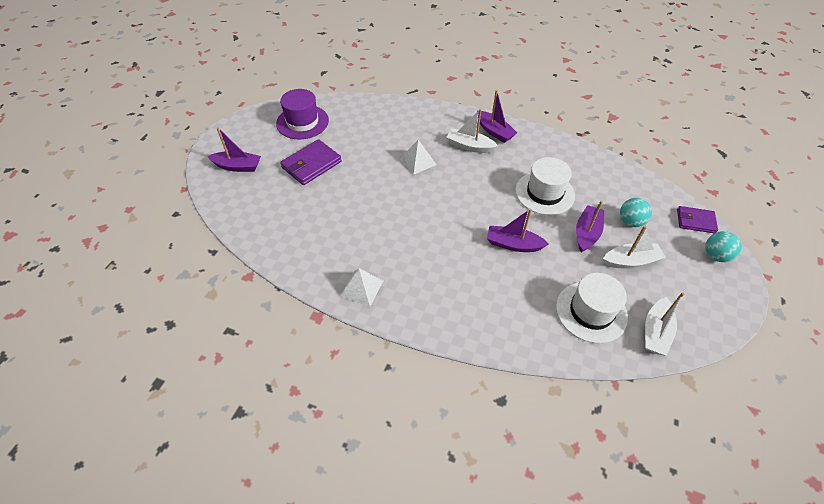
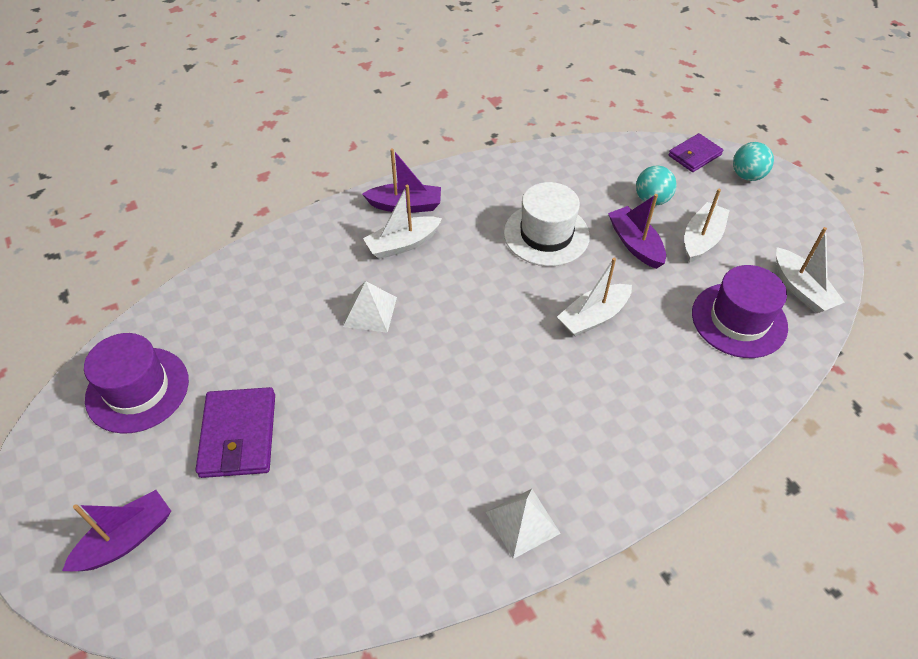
camera: 50 degrees left, 0 degrees up
(513, 244) = (593, 317): purple boat -> white boat
(591, 312) = (739, 320): white hat -> purple hat

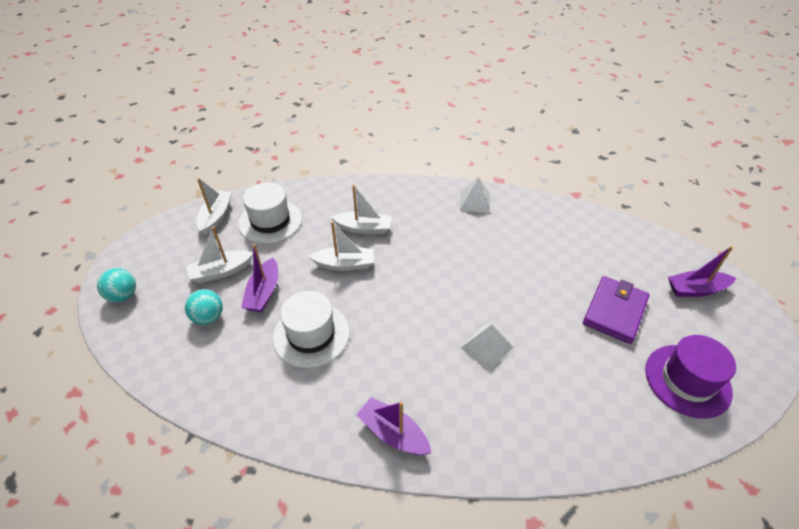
camera: 145 degrees left, 5 degrees down
(403, 244) = (424, 392): white boat -> white boat (363, 228)
(694, 155) = (125, 335): purple wallet -> none
(739, 320) = (270, 221): purple hat -> white hat

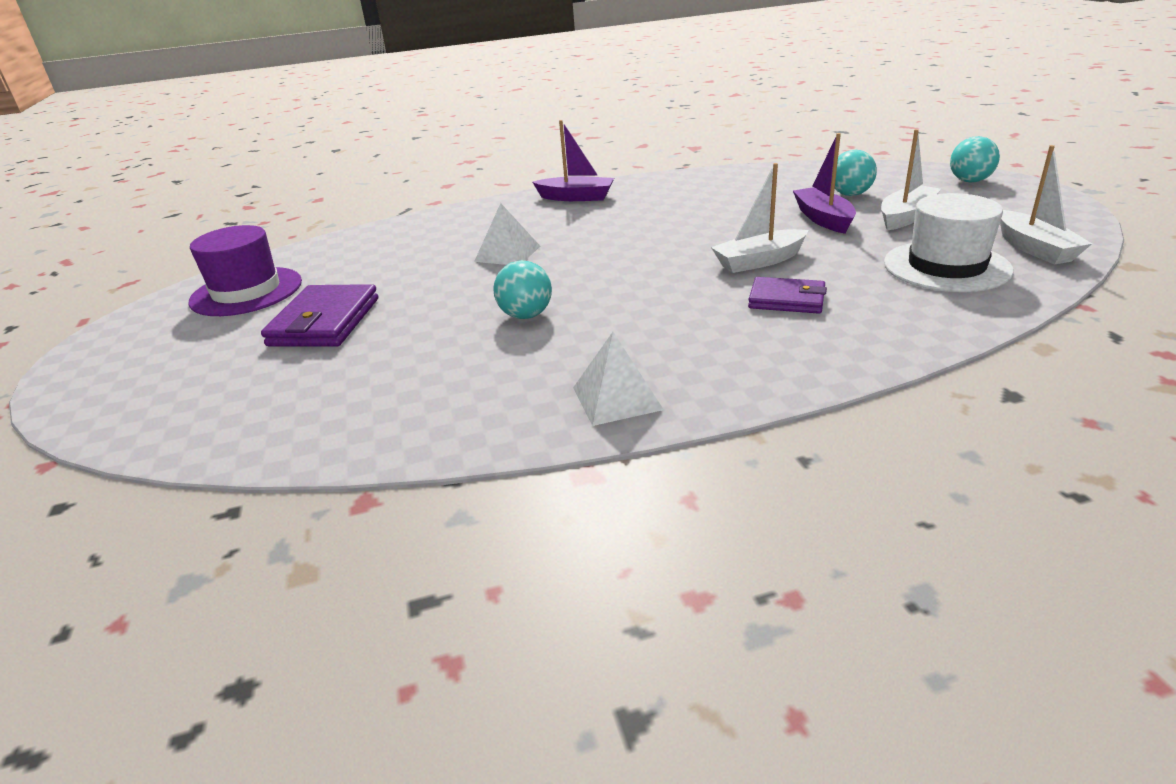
camera: 160 degrees right, 15 degrees down
(311, 334) = (721, 213): white hat -> none
(363, 228) = (786, 300): white boat -> purple wallet
(494, 269) = (526, 315): none -> turquoise ball
(695, 289) = (161, 382): purple boat -> none

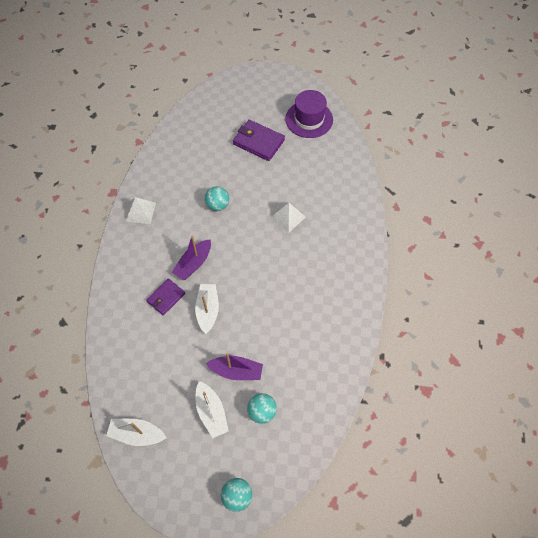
camera: 110 degrees right, 30 degrees up
(576, 197) = (352, 273): purple boat -> purple boat (193, 264)
(946, 266) = (148, 379): white hat -> none

